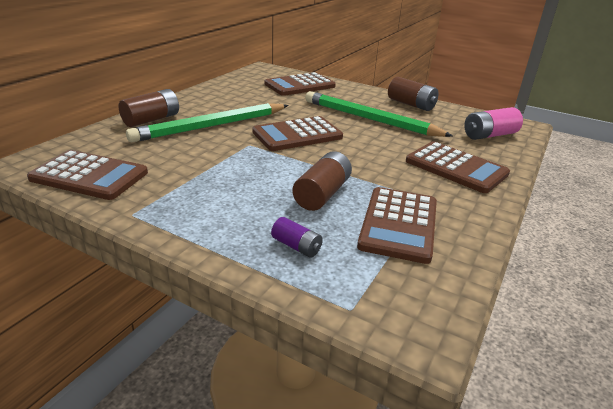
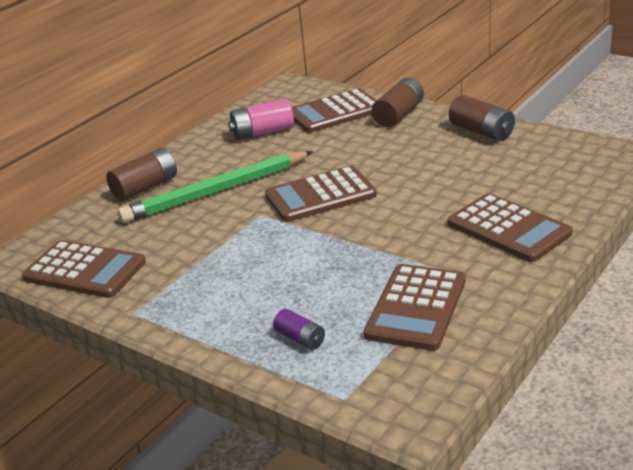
camera: 10 degrees right, 0 degrees up
(322, 194) = (338, 276): brown battery -> brown battery (399, 115)
(369, 119) = (418, 162): green pencil -> none
(489, 135) = (572, 175): pink battery -> pink battery (263, 132)

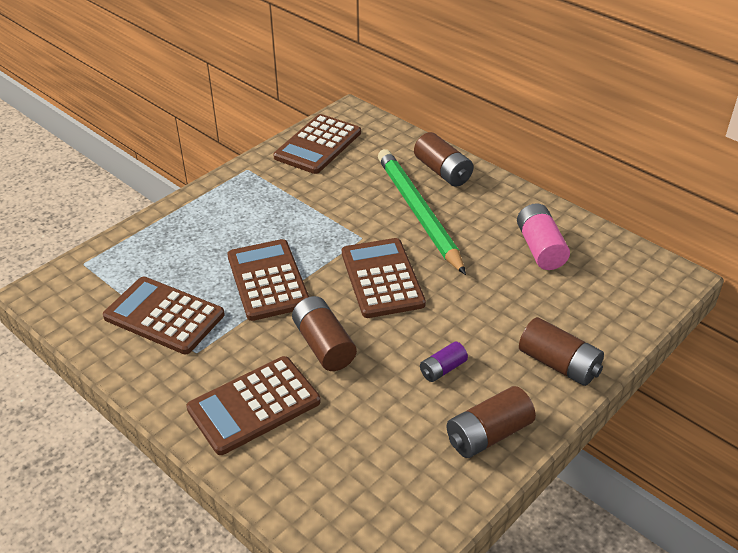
camera: 95 degrees right, 10 degrees up
(300, 339) = (164, 247): purple battery -> purple battery (442, 369)
(335, 112) = (581, 309): brown calculator -> brown calculator (268, 280)
(420, 209) = (324, 345): none -> brown battery

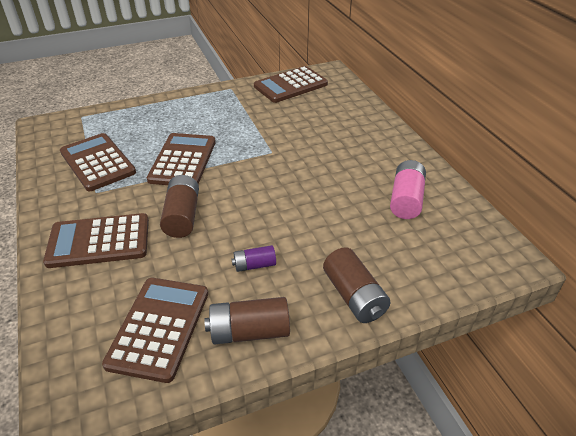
camera: 25 degrees right, 0 degrees up
(382, 278) = (263, 184): brown calculator -> brown calculator (159, 328)
(418, 212) = (327, 146): green pencil -> none
(442, 171) = (368, 124): brown battery -> none

